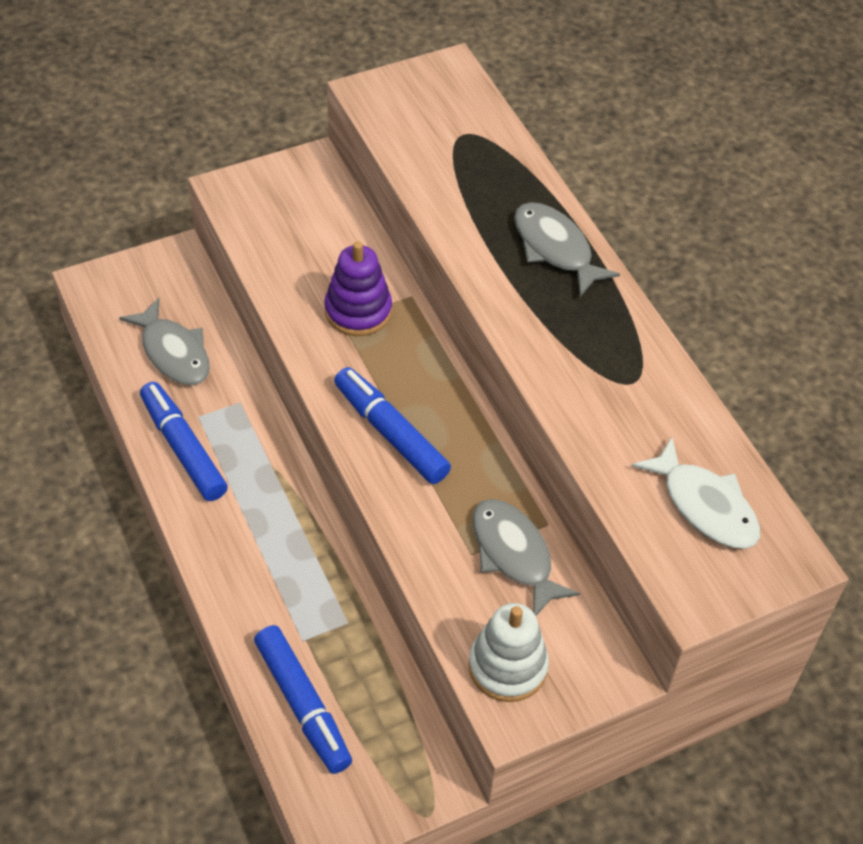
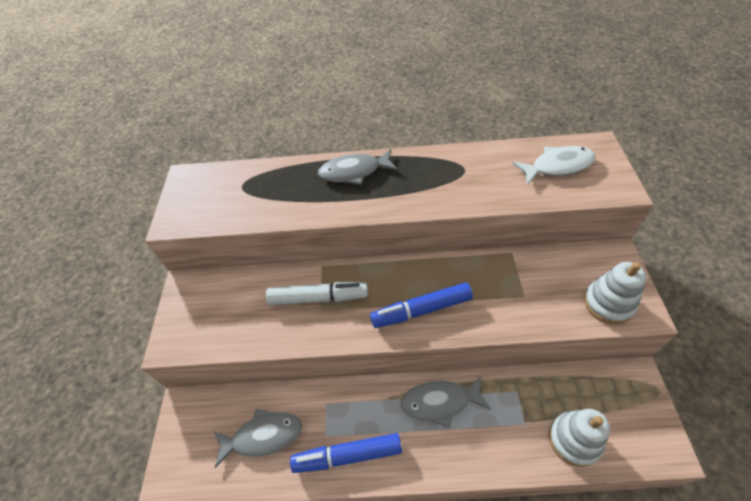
camera: 60 degrees left, 0 degrees up
(303, 705) = (574, 439): blue marker -> white stacking toy
(358, 311) = (318, 298): purple stacking toy -> white marker
(514, 554) = (529, 275): grey fish -> grey fish (440, 402)

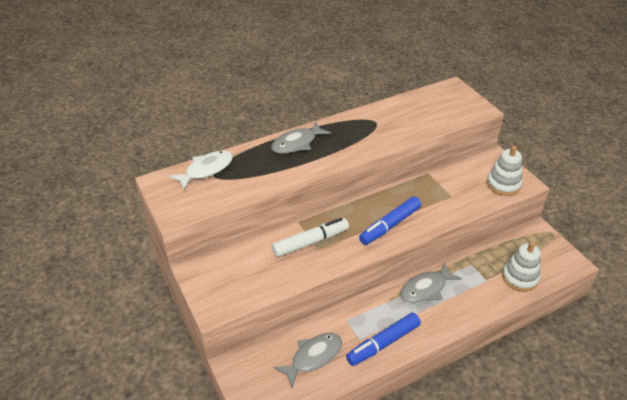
camera: 30 degrees left, 10 degrees down
(557, 166) = (435, 105): white fish -> white fish (206, 170)

